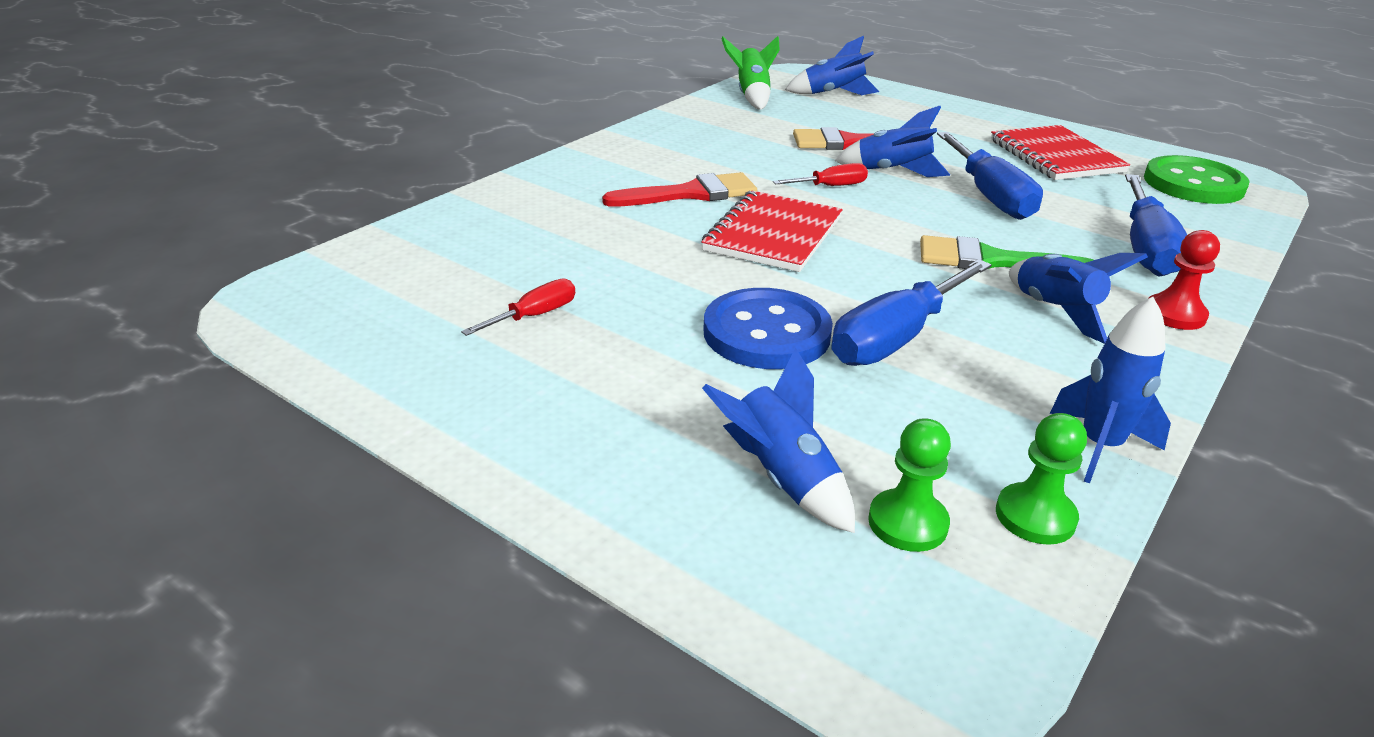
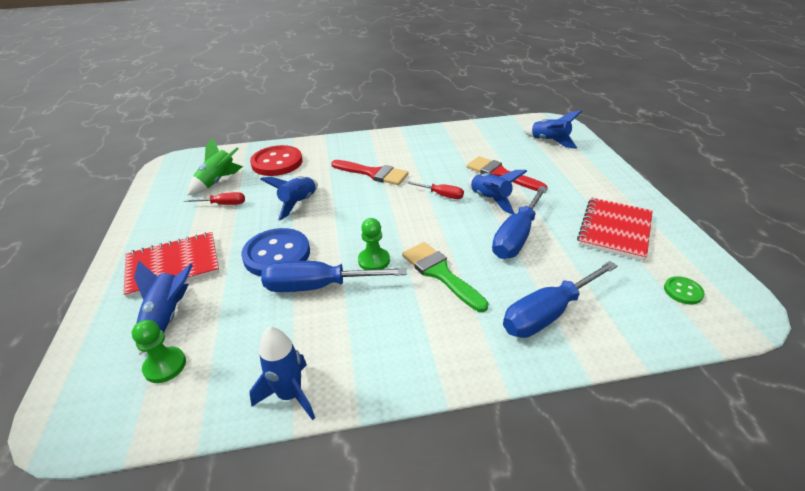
camera: 45 degrees right, 5 degrees up
(501, 231) = (277, 162): none -> red button
(752, 96) = (501, 129): green rocket -> green rocket (217, 182)
(773, 234) = (367, 209): red notebook -> red notebook (173, 265)
(1035, 516) = (204, 401): green pawn -> green pawn (374, 260)
(1054, 311) = (414, 318): blue rocket -> blue rocket (298, 203)
(1175, 314) = (476, 360): red pawn -> none
(1193, 184) = (683, 291): green button -> green button, size x0.47

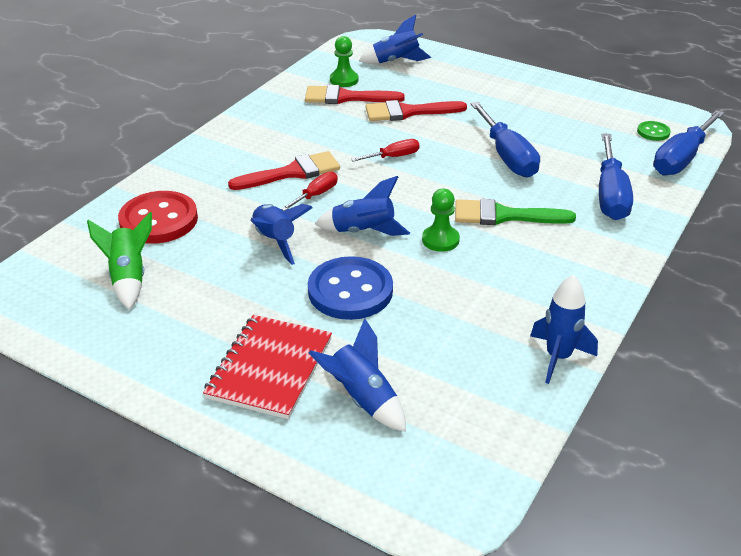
camera: 50 degrees left, 0 degrees up
(165, 366) = (438, 421): green pawn -> green pawn (344, 80)
(223, 204) = (192, 291): red screwdriver -> red screwdriver (316, 195)
(318, 286) = (436, 286): blue screwdriver -> blue screwdriver (681, 158)
(479, 148) = (346, 97): none -> red brush
(490, 200) = (438, 139): blue rocket -> blue rocket (363, 232)
(615, 230) = (558, 113): red notebook -> none

